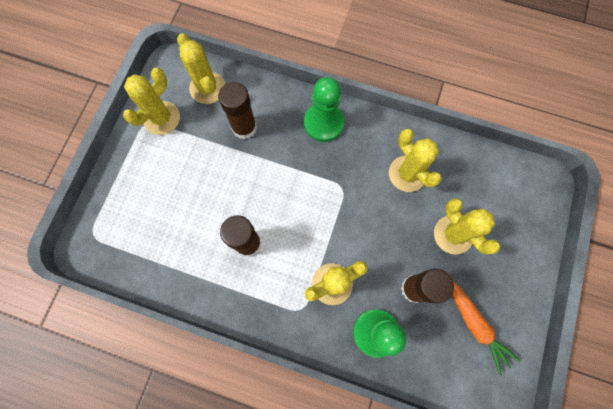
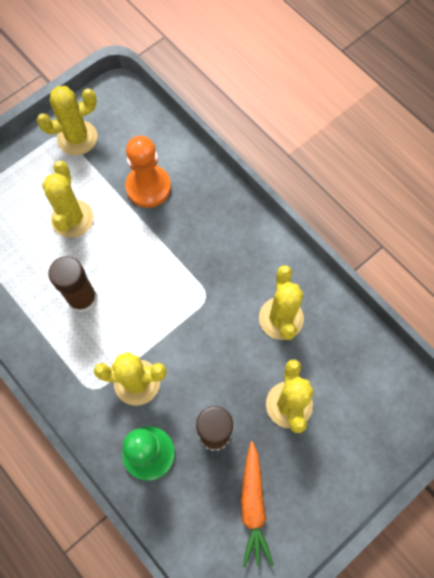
camera: 30 degrees right, 5 degrees down
(207, 88) = (137, 131): yellow cactus -> yellow cactus (72, 219)
(244, 127) = (148, 187): brown glue stick -> orange pawn
(323, 123) = (228, 223): green pawn -> none

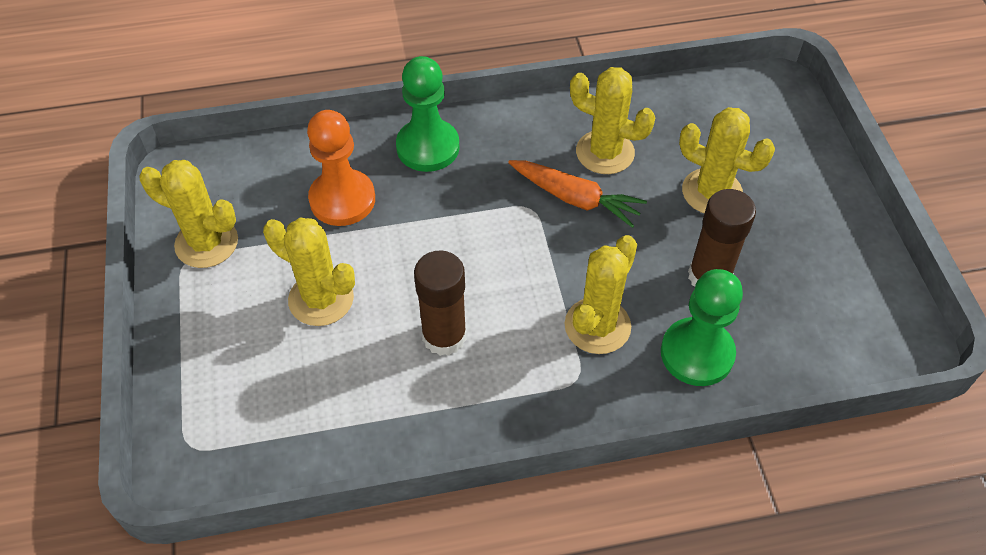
camera: 60 degrees left, 15 degrees down
(77, 138) = (206, 243): yellow cactus -> yellow cactus turned 75 degrees counterclockwise
(218, 210) = (428, 147): none -> green pawn
(253, 505) = (813, 278): orange carrot -> orange carrot (575, 198)

